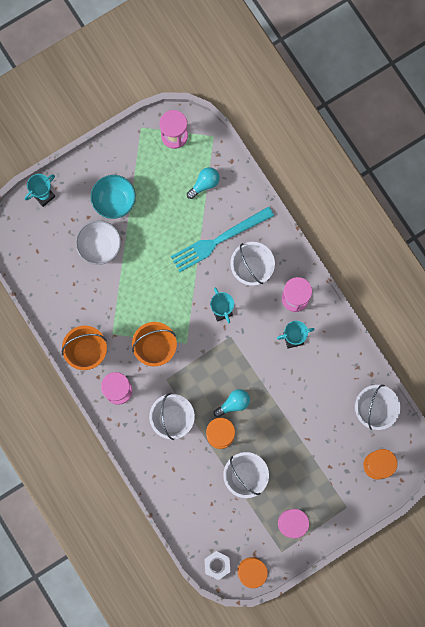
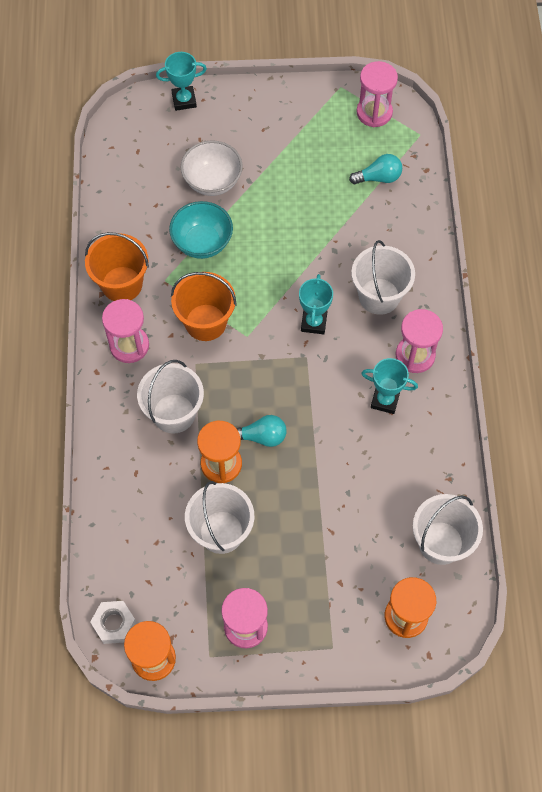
camera: 30 degrees right, 15 degrees down
(114, 201) = (260, 144): turquoise bowl -> turquoise bowl (202, 242)
(219, 240) = (359, 244): turquoise fork -> none

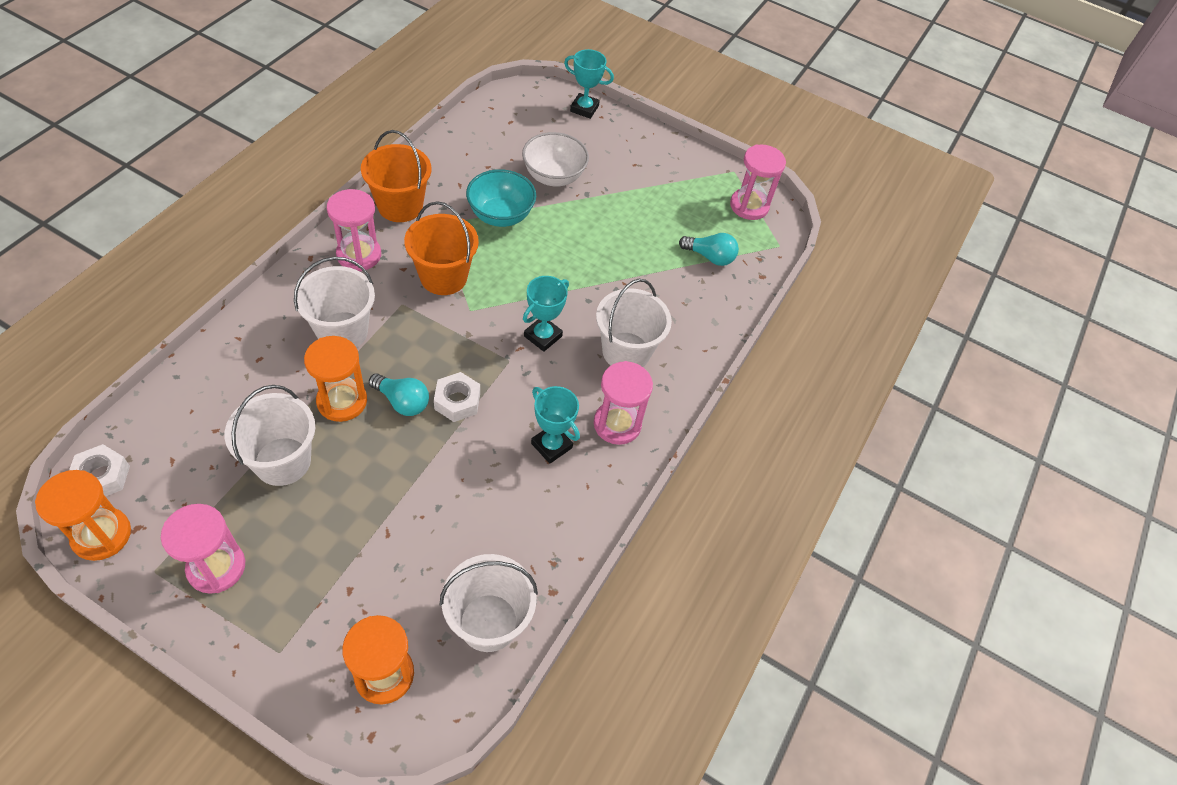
camera: 25 degrees right, 10 degrees down
(297, 411) = (457, 401): none -> white nut

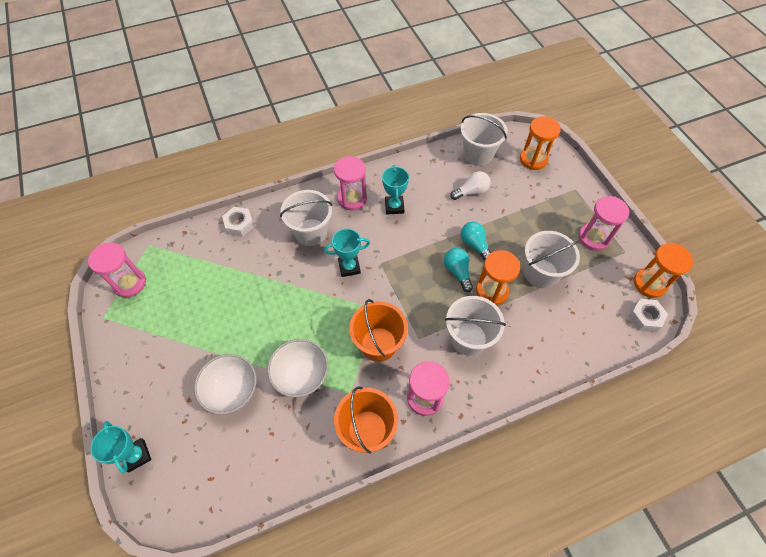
camera: 135 degrees left, 5 degrees up
(455, 538) = (471, 192): none -> white light bulb
(457, 401) = (426, 255): white nut -> white nut (239, 224)
(500, 215) = (301, 375): turquoise bowl -> white bowl
(710, 257) = (199, 261): turquoise light bulb -> turquoise light bulb (474, 245)

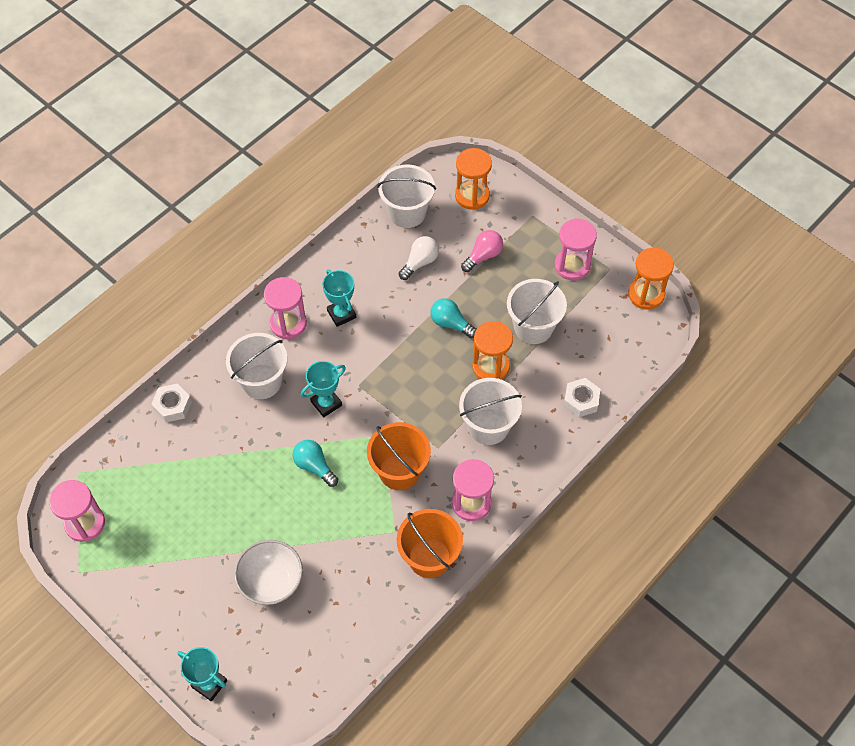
camera: 25 degrees left, 0 degrees up
(301, 375) = (335, 536): white bowl -> none
(457, 272) = (446, 361): turquoise light bulb -> turquoise light bulb (314, 466)
(523, 204) = (483, 256): none -> pink light bulb
(645, 317) = (653, 332): white nut -> white nut (581, 400)

